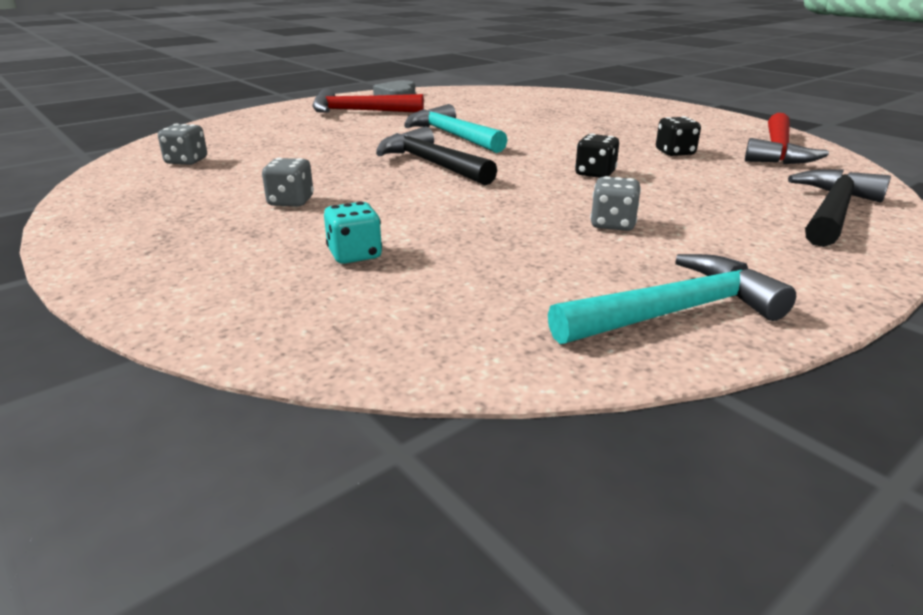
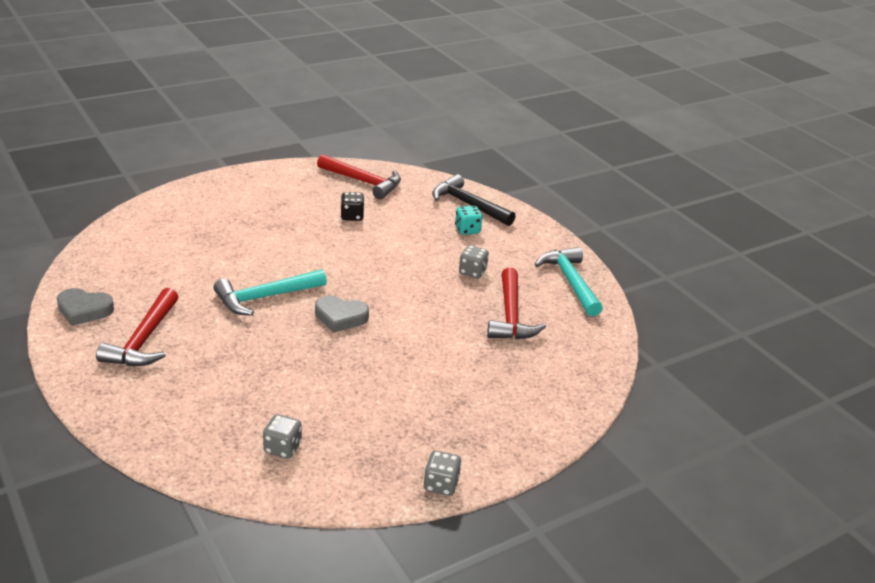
camera: 85 degrees left, 5 degrees up
(291, 201) = (406, 386): grey dice -> grey dice (441, 485)
(354, 255) = (500, 363): turquoise dice -> turquoise dice (467, 230)
(432, 164) = (340, 317): black hammer -> grey heart
(501, 257) = (510, 315): none -> red hammer
(595, 174) = (386, 256): black dice -> none

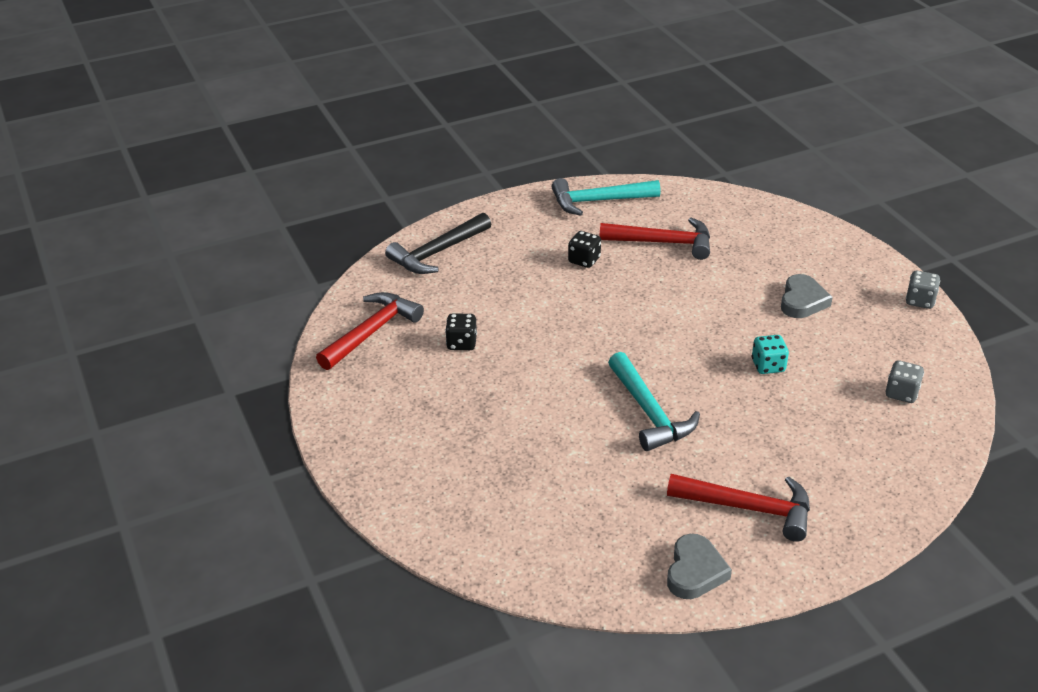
camera: 80 degrees left, 5 degrees up
(340, 317) = (681, 355): grey heart -> grey heart (802, 301)
(467, 230) = (495, 257): turquoise dice -> turquoise dice (768, 366)
(472, 272) = (584, 260): grey dice -> black dice

